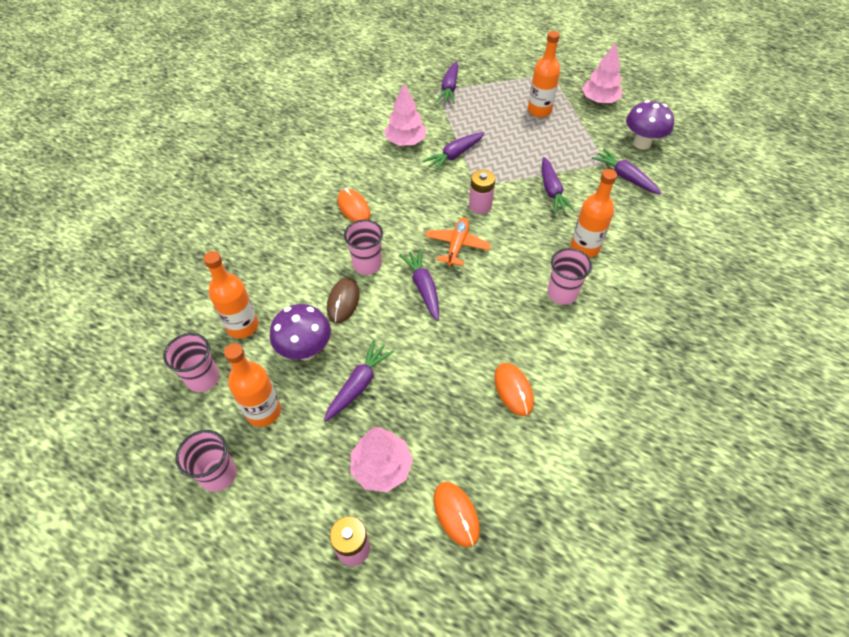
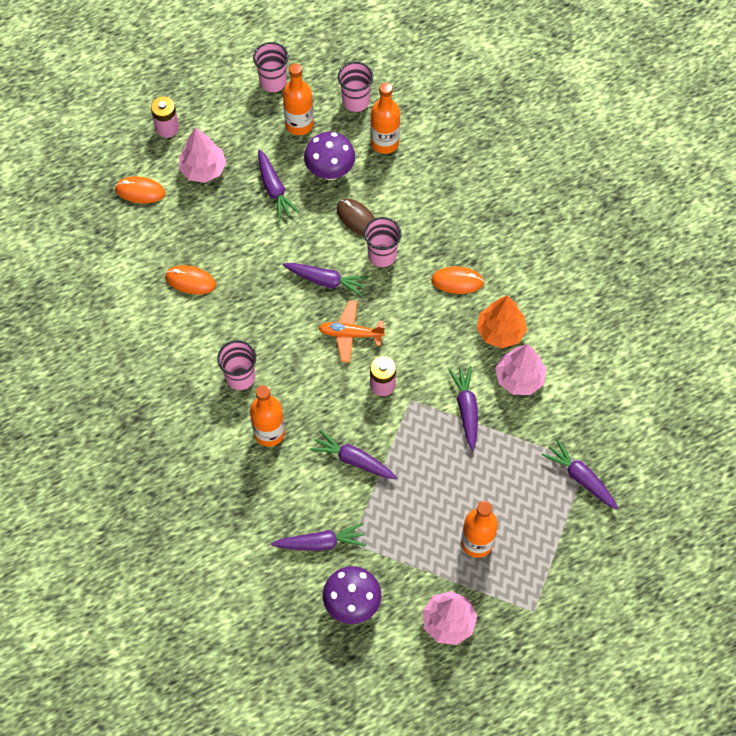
camera: 125 degrees right, 10 degrees up
(377, 166) = (500, 331): none -> orange tree
(457, 245) = (350, 334): orange plane -> orange plane turned 135 degrees clockwise

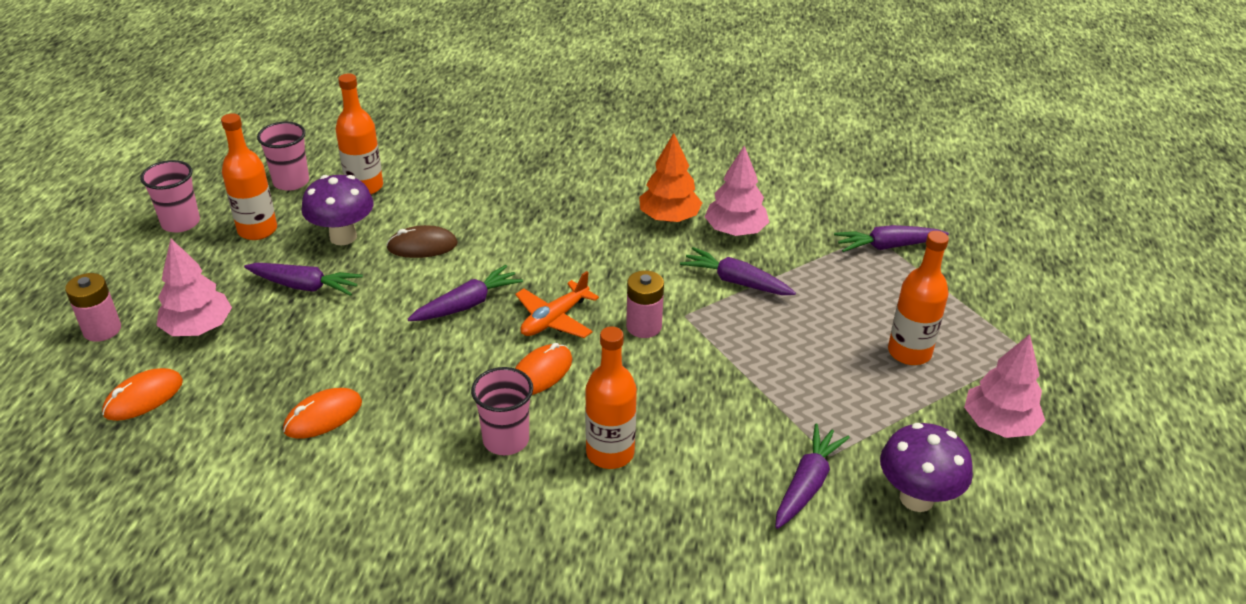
camera: 55 degrees left, 25 degrees down
(353, 460) = (718, 397): purple carrot -> none
(382, 255) = (488, 250): pink cup -> none
(457, 281) = (580, 217): orange mouse -> orange mouse (541, 373)

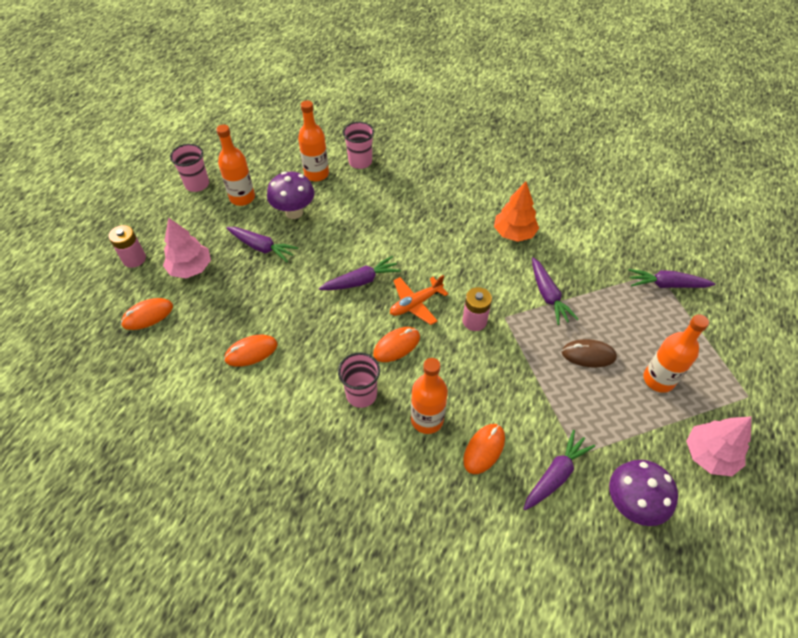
camera: 15 degrees right, 15 degrees up
(291, 182) = (271, 162): pink cup -> pink cup (360, 162)
(422, 246) = (343, 228): brown mouse -> brown mouse (588, 355)
(700, 473) = (484, 449): none -> orange mouse
(735, 231) = (558, 252): pink tree -> none
(736, 282) = (548, 295): purple carrot -> purple carrot turned 150 degrees counterclockwise

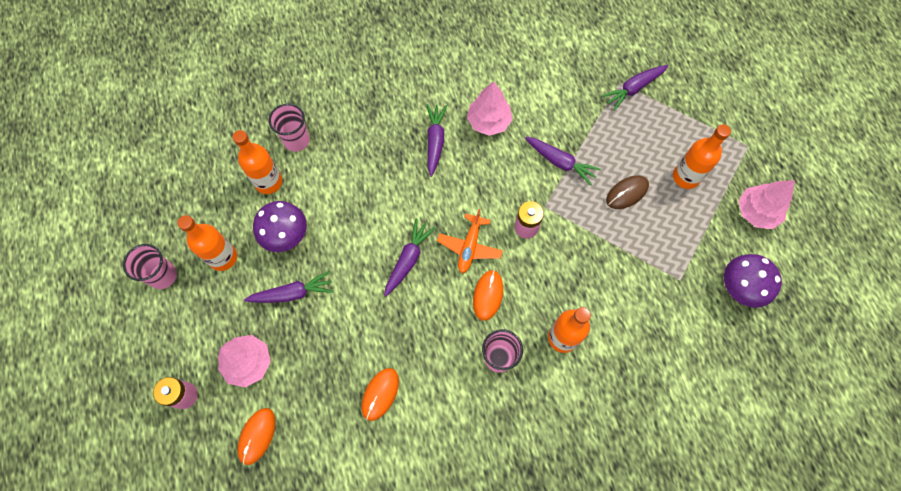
camera: 40 degrees left, 15 degrees up
(484, 449) = (619, 327): orange mouse -> none
(514, 233) = (489, 122): orange tree -> pink tree
(555, 475) = (678, 307): purple carrot -> purple carrot (435, 141)

